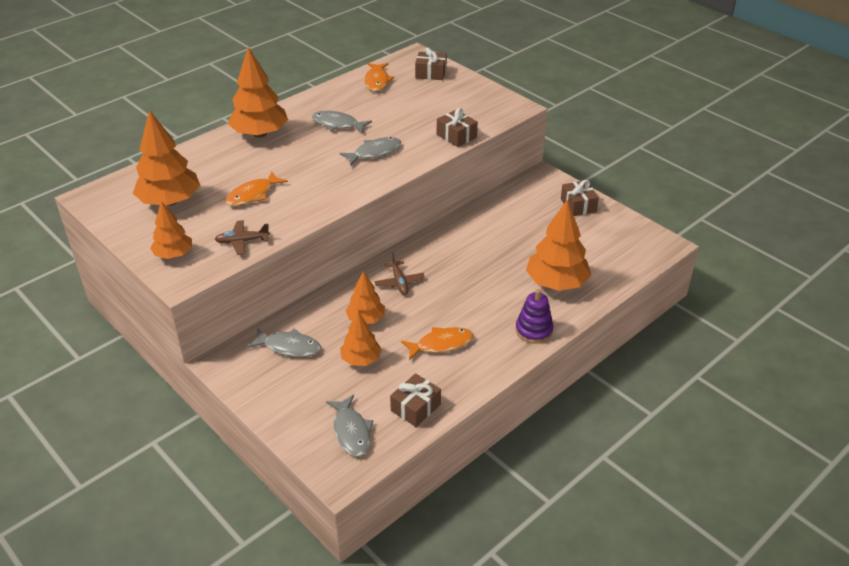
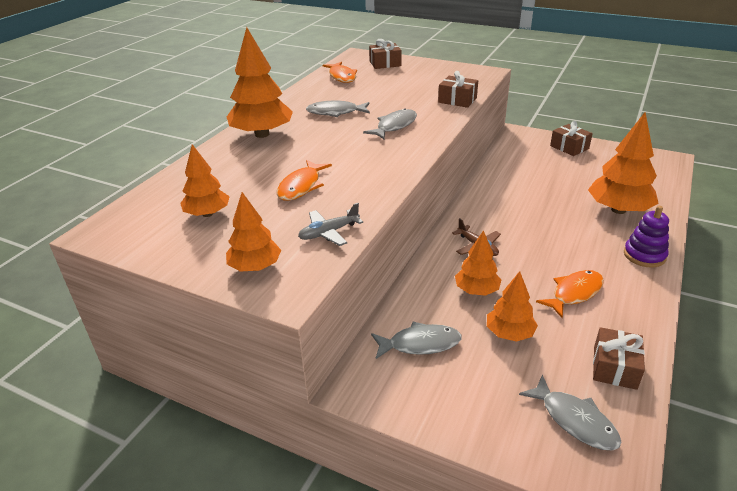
camera: 20 degrees left, 5 degrees down
(170, 201) = (207, 214): orange tree -> orange tree, size x0.59
(242, 241) = (329, 232): brown plane -> grey plane

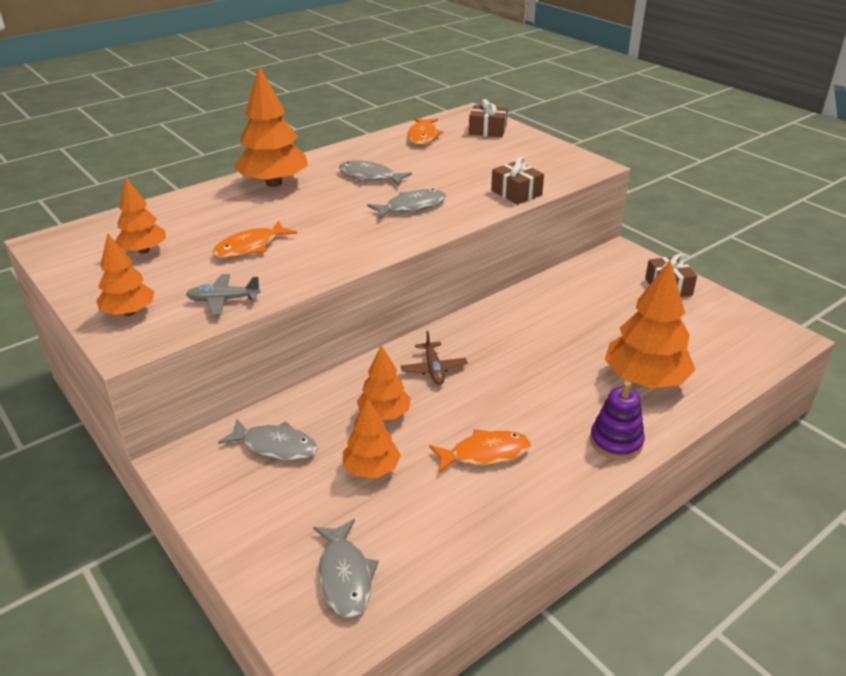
camera: 25 degrees right, 0 degrees up
(614, 367) = (443, 544): brown gift -> none

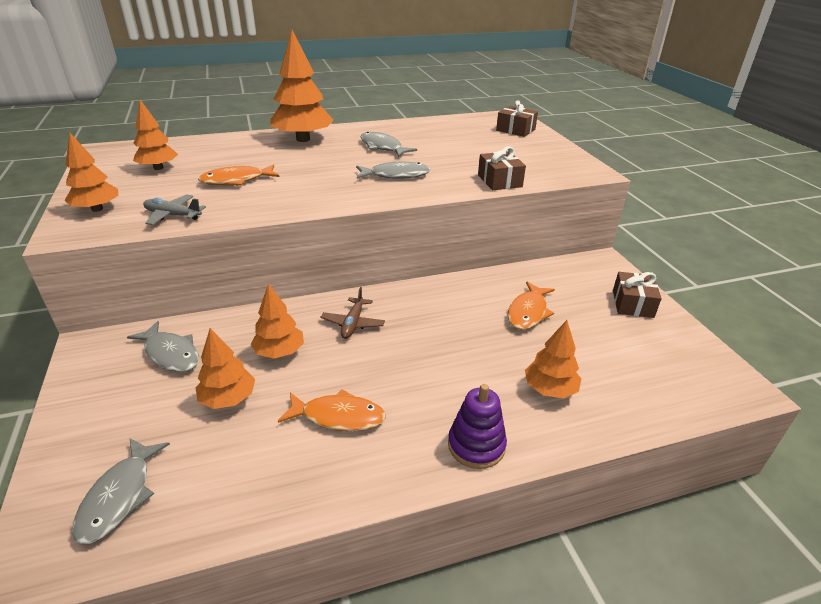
camera: 20 degrees right, 0 degrees up
(423, 136) = (455, 126): orange fish -> orange fish (528, 312)
(645, 380) = (550, 389): orange tree -> orange tree, size x0.59

